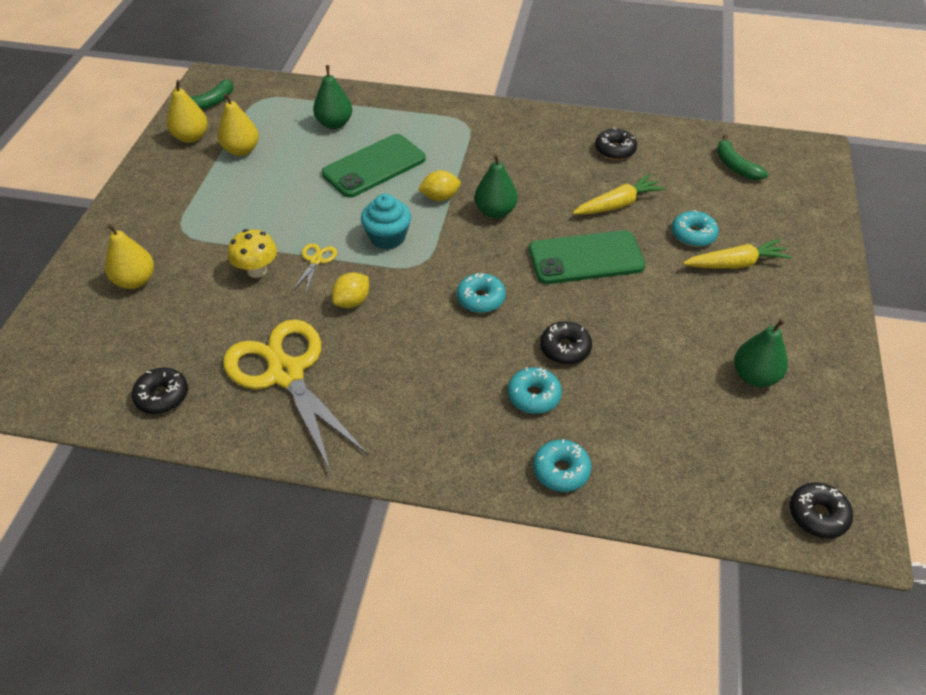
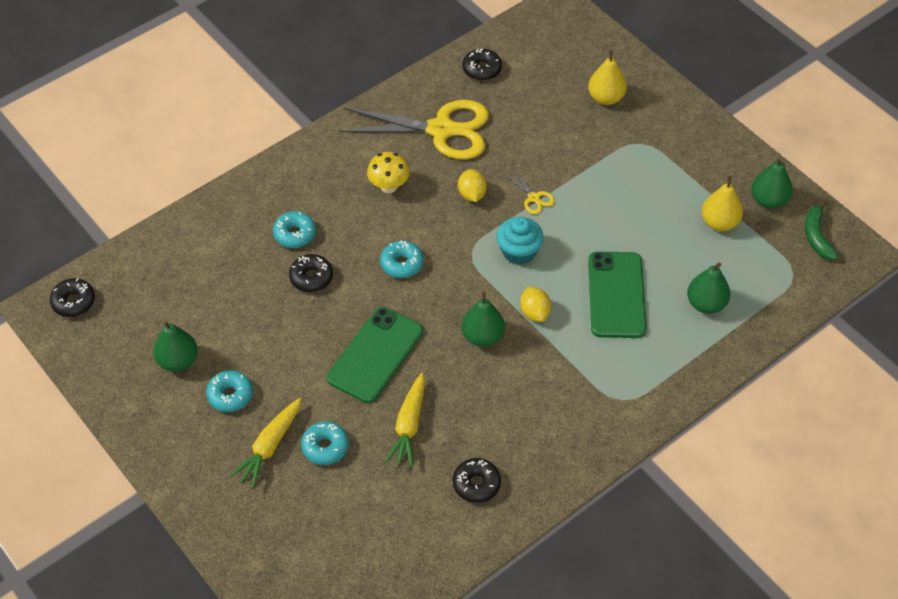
camera: 130 degrees right, 5 degrees up
(191, 137) = (768, 200): yellow pear -> green pear
(257, 270) = (554, 162): yellow mushroom -> yellow mushroom (389, 186)
(440, 197) = (534, 313): yellow lemon -> yellow lemon turned 45 degrees counterclockwise
(561, 470) = (233, 209): turquoise donut -> turquoise donut (230, 395)
(735, 166) = (365, 561): green banana -> none

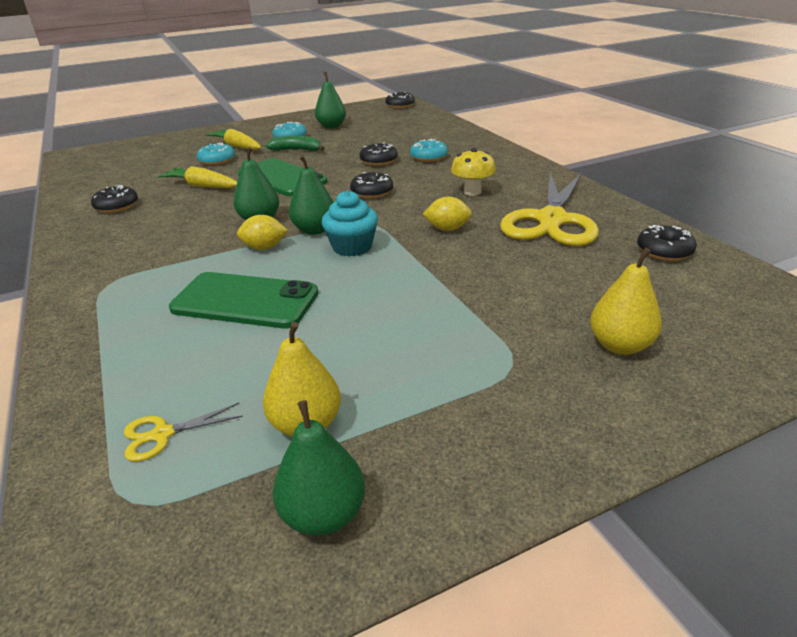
camera: 105 degrees right, 20 degrees down
(402, 264) = (372, 192): turquoise donut -> black donut
(534, 198) = (428, 264): yellow scissors -> yellow scissors (162, 434)
(706, 304) = (168, 374): green pear -> green pear (315, 230)
(817, 236) = (187, 578): green banana -> green banana (297, 150)

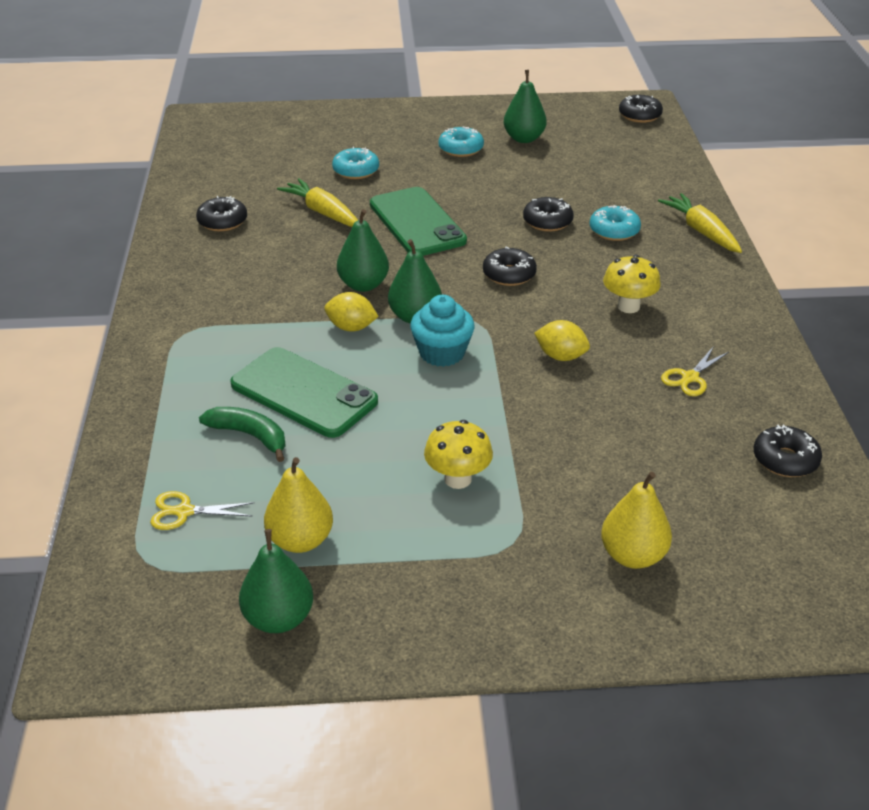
camera: 20 degrees right, 5 degrees up
(237, 146) = (389, 150): yellow carrot -> yellow carrot (701, 231)
(297, 150) = (458, 175): green banana -> green banana (250, 436)
(427, 329) = (458, 479): none -> yellow mushroom
(551, 220) = (690, 378): yellow scissors -> yellow scissors, size x0.40

